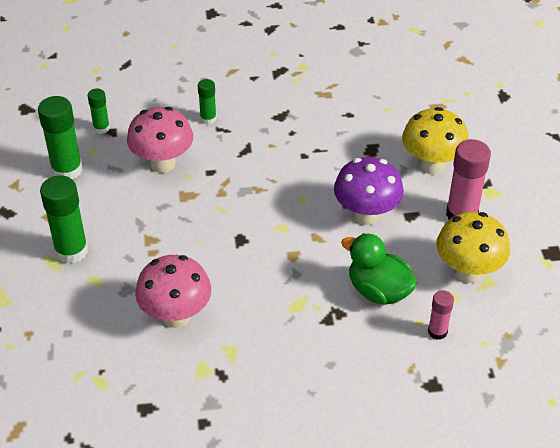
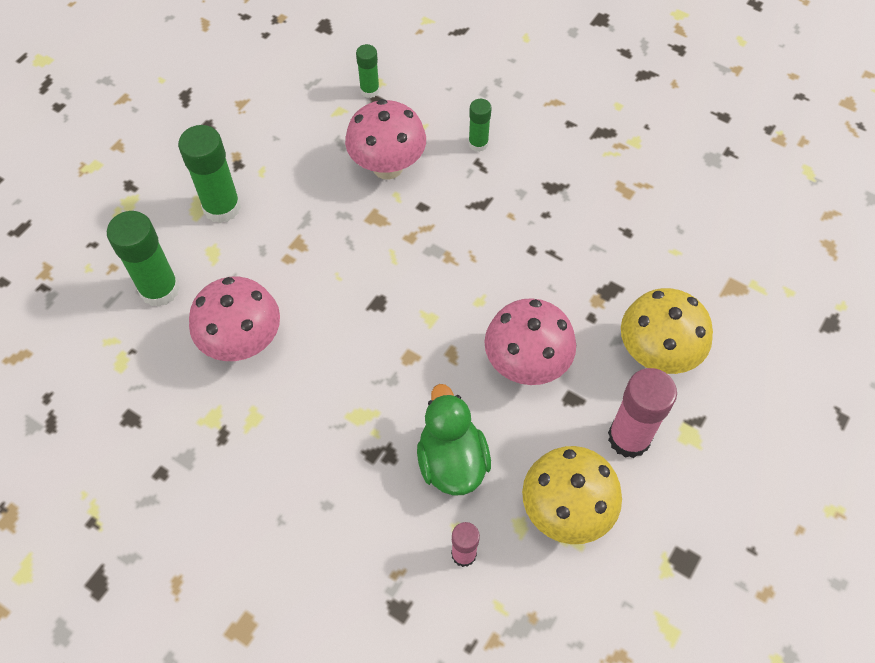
camera: 40 degrees right, 15 degrees up
(67, 170) = (297, 117): green glue stick -> green glue stick (159, 289)
(366, 215) = (526, 364): purple mushroom -> pink mushroom

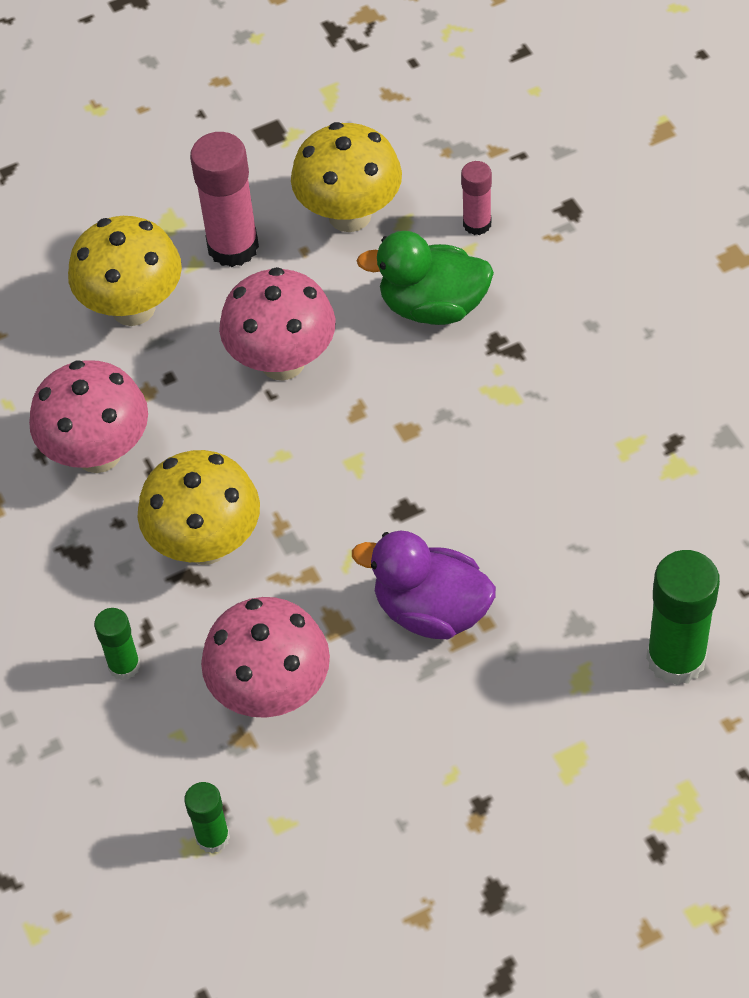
camera: 145 degrees left, 5 degrees down
(222, 207) = (537, 742): green glue stick -> none
(243, 343) = (598, 537): pink mushroom -> pink mushroom (98, 453)
(324, 250) = (431, 610): none -> purple duck
(451, 461) = (433, 306): green duck -> green duck turned 75 degrees clockwise
(484, 226) = (206, 544): none -> yellow mushroom

